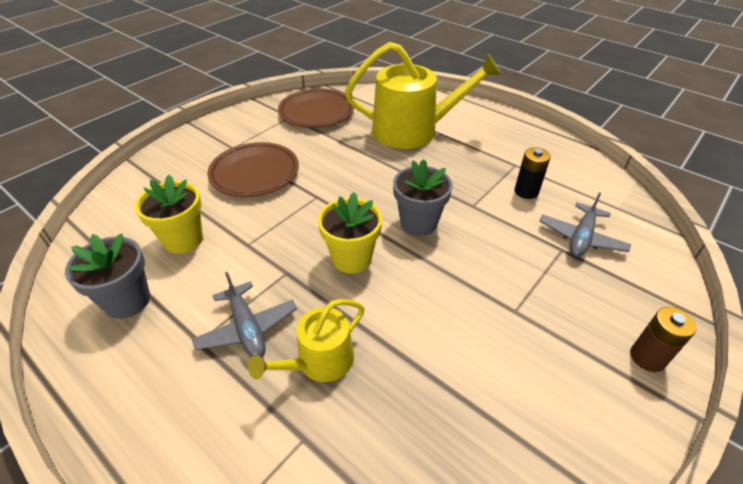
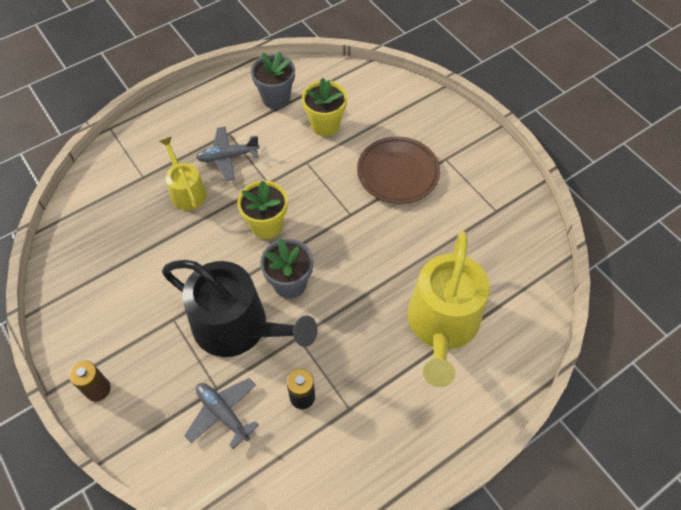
camera: 105 degrees right, 15 degrees up
(316, 112) = (501, 237): brown plate -> none
(489, 250) = (238, 327): none -> black watering can

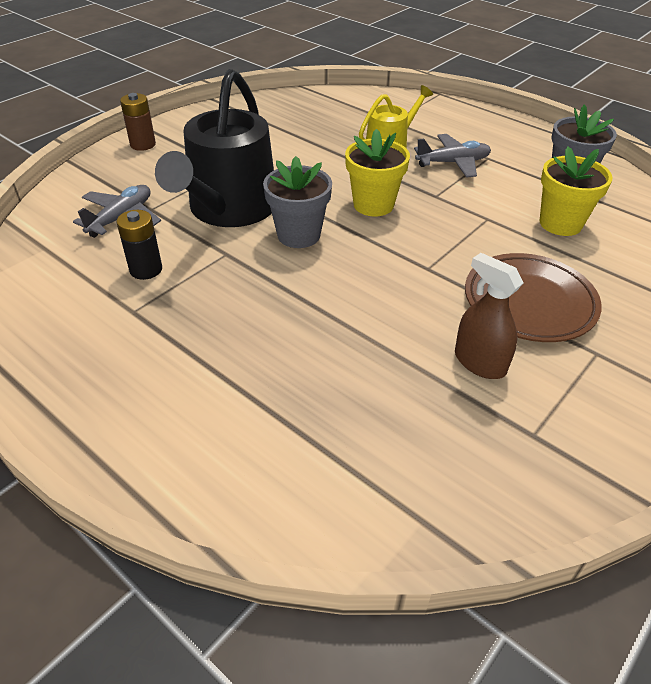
camera: 75 degrees right, 15 degrees down
(228, 157) = (453, 163): grey plane -> grey plane turned 105 degrees clockwise
(442, 216) = (479, 362): none -> brown spray bottle
(442, 325) = (280, 388): yellow watering can -> none

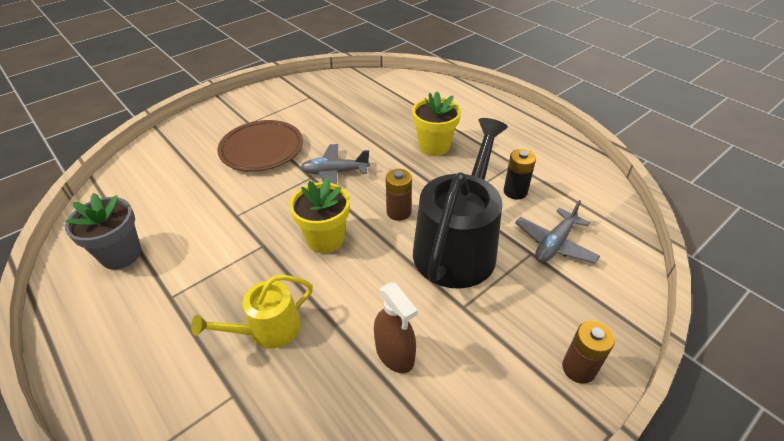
camera: 170 degrees left, 0 degrees up
(298, 235) = (398, 212): grey flower pot -> brown battery
(453, 163) = (214, 291): grey plane -> grey plane (334, 172)
(479, 362) = (314, 123): brown spray bottle -> brown spray bottle (395, 353)
(560, 223) = (182, 205): yellow flower pot -> yellow flower pot (434, 146)

